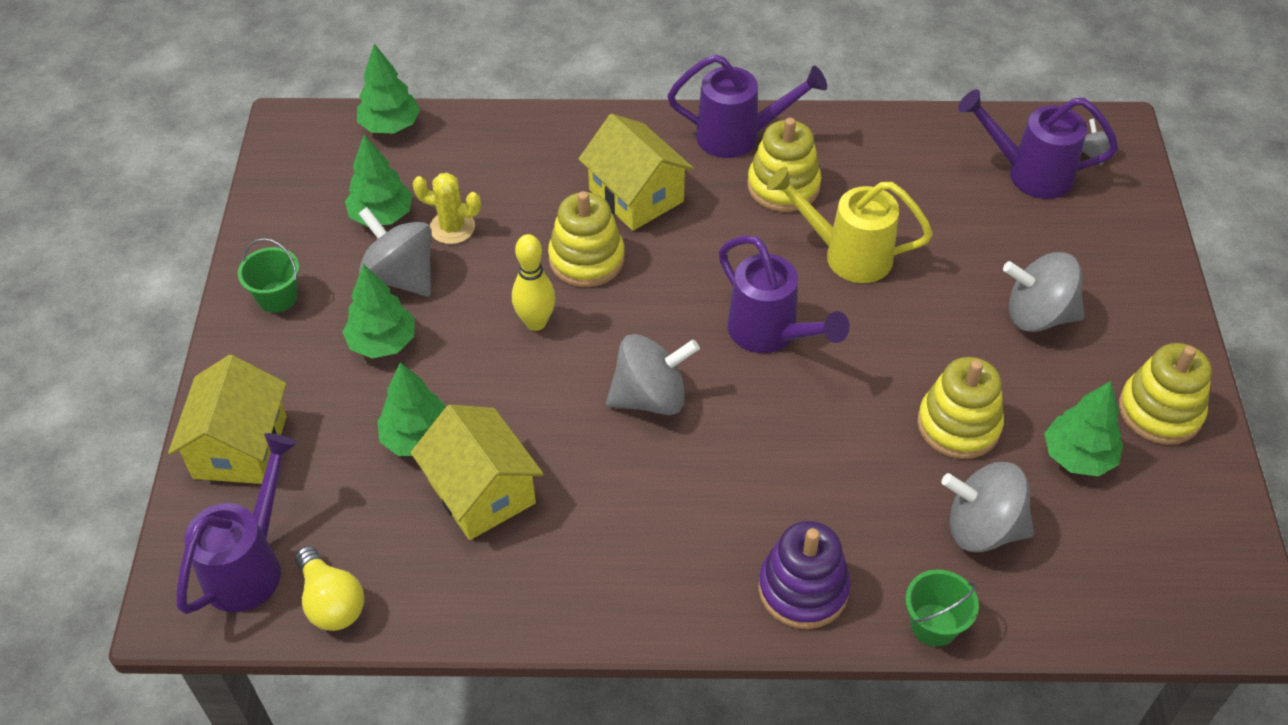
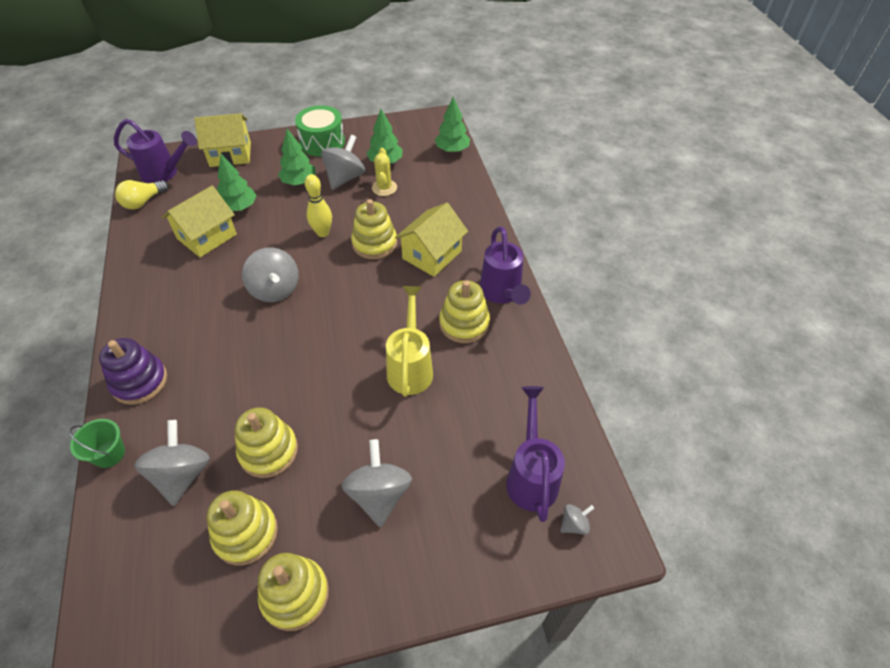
camera: 75 degrees right, 0 degrees up
(277, 297) = (322, 142): green bucket -> green drum
(771, 335) = (332, 337): purple watering can -> none
(1078, 457) = (246, 533): green tree -> yellow stacking toy

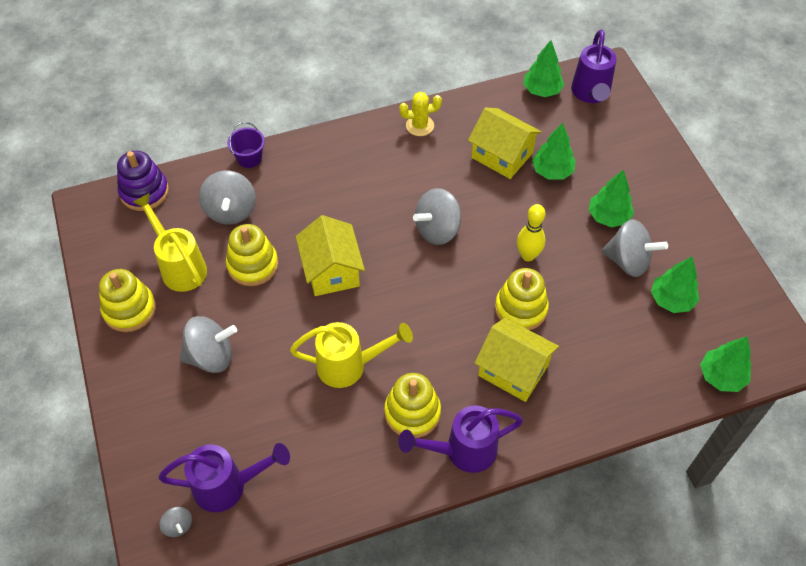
camera: 85 degrees right, 5 degrees up
(109, 454) = (249, 158): green bucket -> purple bucket
(139, 382) = (319, 156): purple stacking toy -> purple stacking toy (144, 192)
(143, 202) = (542, 90): yellow light bulb -> green tree
(182, 474) = (231, 211): grey spinning top -> grey spinning top turned 90 degrees clockwise
(230, 154) = (639, 141): yellow house -> yellow house (331, 270)
(246, 533) = (180, 266): yellow stacking toy -> yellow watering can
(322, 142) = (690, 226): green drum -> none
(384, 188) = (620, 305): yellow cactus -> yellow cactus (420, 126)

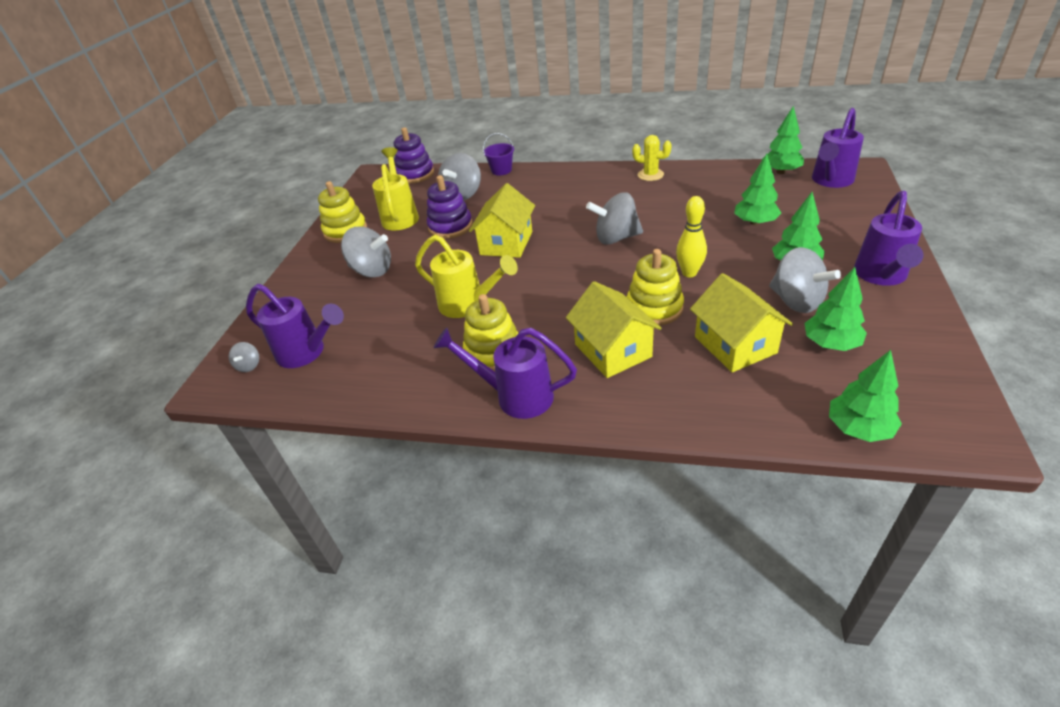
camera: 35 degrees right, 15 degrees down
(253, 265) = (450, 226): yellow stacking toy -> purple stacking toy
(502, 155) = (712, 204): yellow house -> yellow house (735, 345)
(678, 211) = (881, 276): none -> purple watering can

